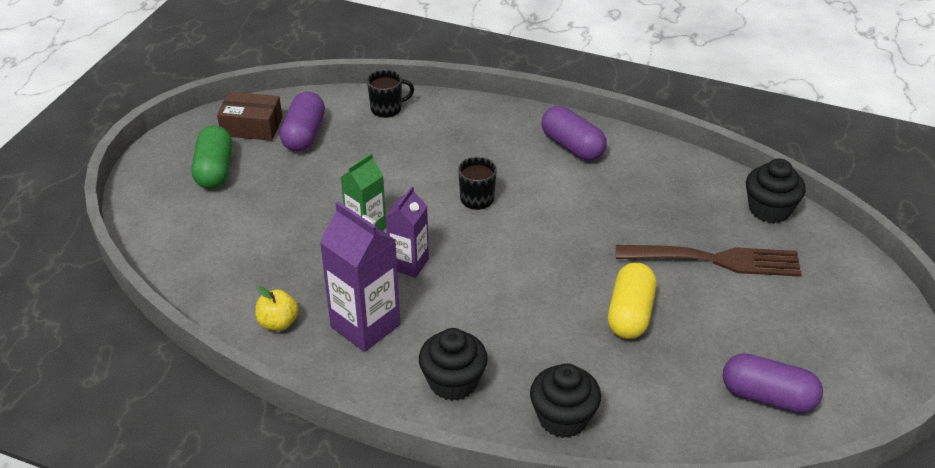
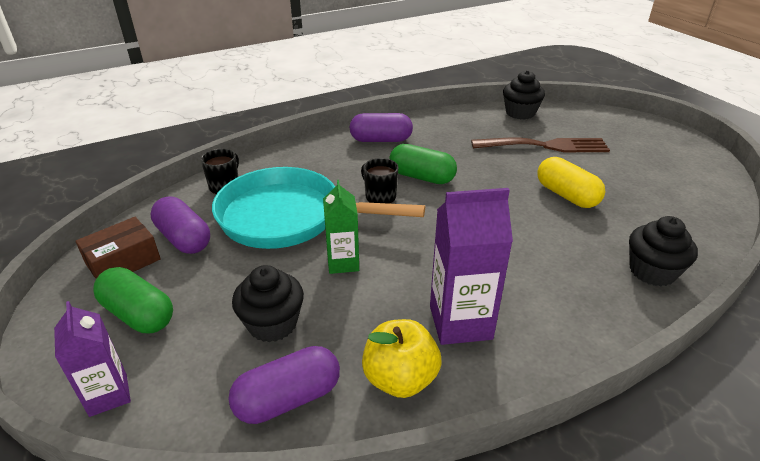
camera: 50 degrees left, 5 degrees down
(278, 323) = (400, 379): yellow apple -> yellow apple, size x1.53
(387, 167) = (288, 217): none -> turquoise pan
(409, 264) = (411, 261): purple carton -> purple carton (108, 395)
(453, 382) = (572, 306): black cupcake -> black cupcake (272, 324)
(540, 205) = (422, 177): none -> green capsule
(716, 260) = (545, 146): brown fork -> brown fork turned 45 degrees clockwise
(768, 397) = (683, 185): purple capsule -> purple capsule (288, 399)

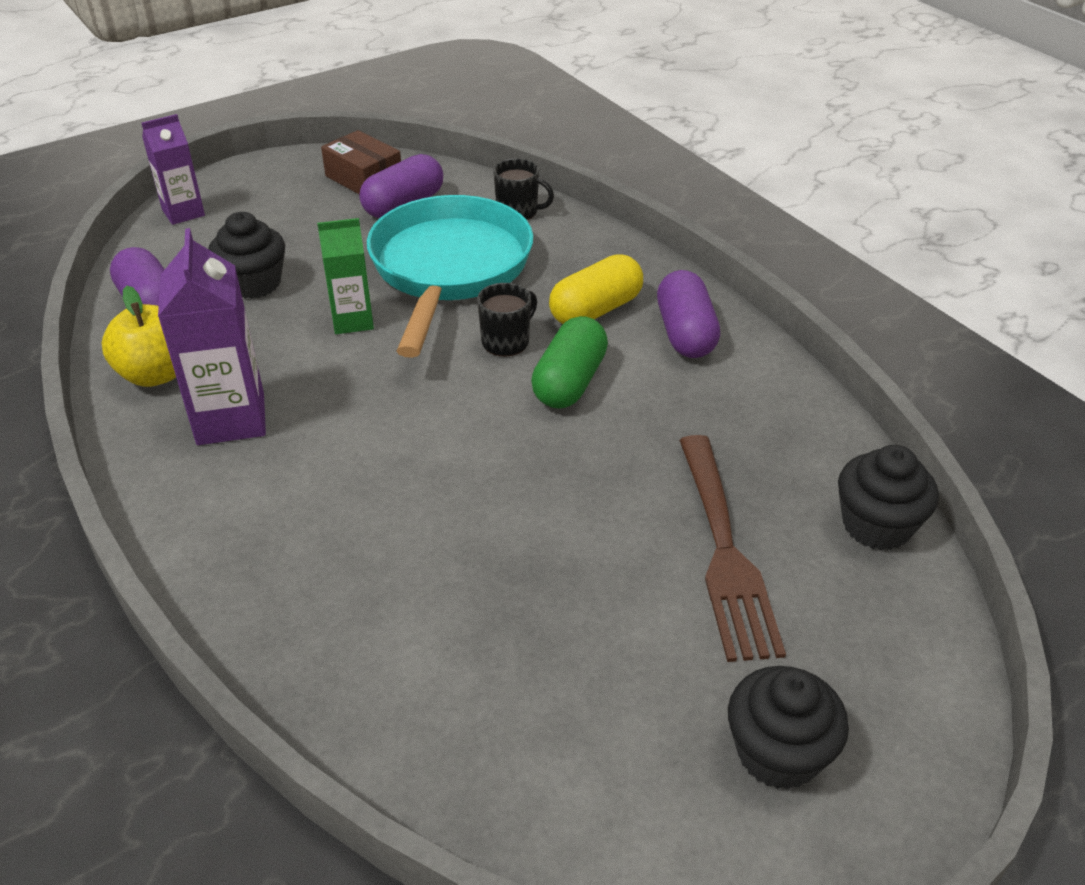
camera: 85 degrees right, 5 degrees up
(138, 314) = (281, 205): green capsule -> none
(566, 195) = (533, 560): yellow capsule -> yellow capsule (596, 310)
(652, 271) = (308, 639): black cupcake -> black cupcake (778, 753)

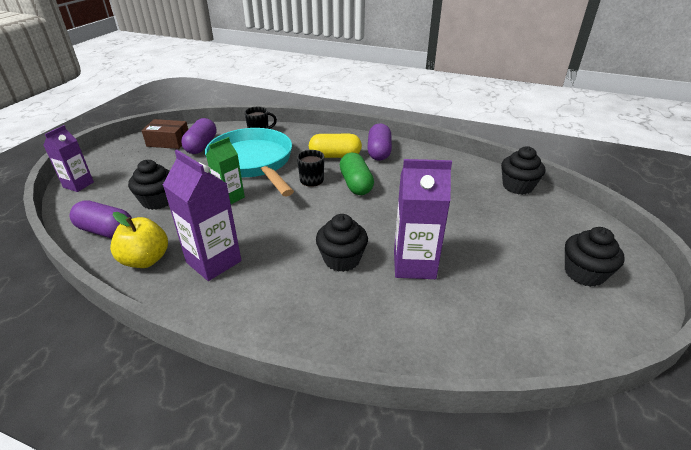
camera: 35 degrees left, 5 degrees down
(400, 505) = (342, 259): none -> black cupcake
(498, 572) = (414, 265): none -> purple carton
(596, 310) = (335, 156): yellow capsule -> yellow capsule turned 75 degrees clockwise
(685, 333) = (379, 152): purple capsule -> purple capsule turned 45 degrees clockwise
(725, 552) = (484, 217): brown fork -> none

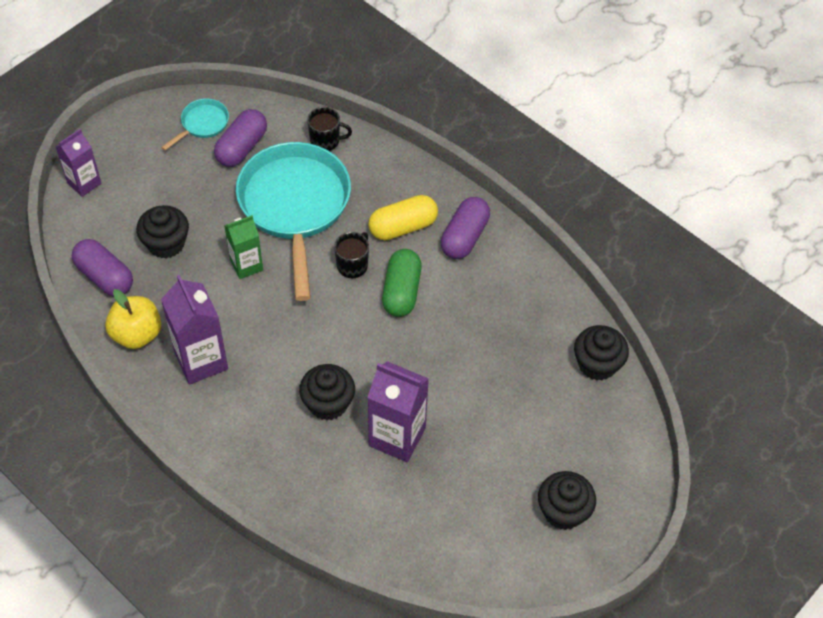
camera: 20 degrees right, 20 degrees up
(168, 142) = (202, 124): brown box -> turquoise pan
(335, 156) = (403, 227): yellow capsule -> yellow capsule turned 45 degrees counterclockwise

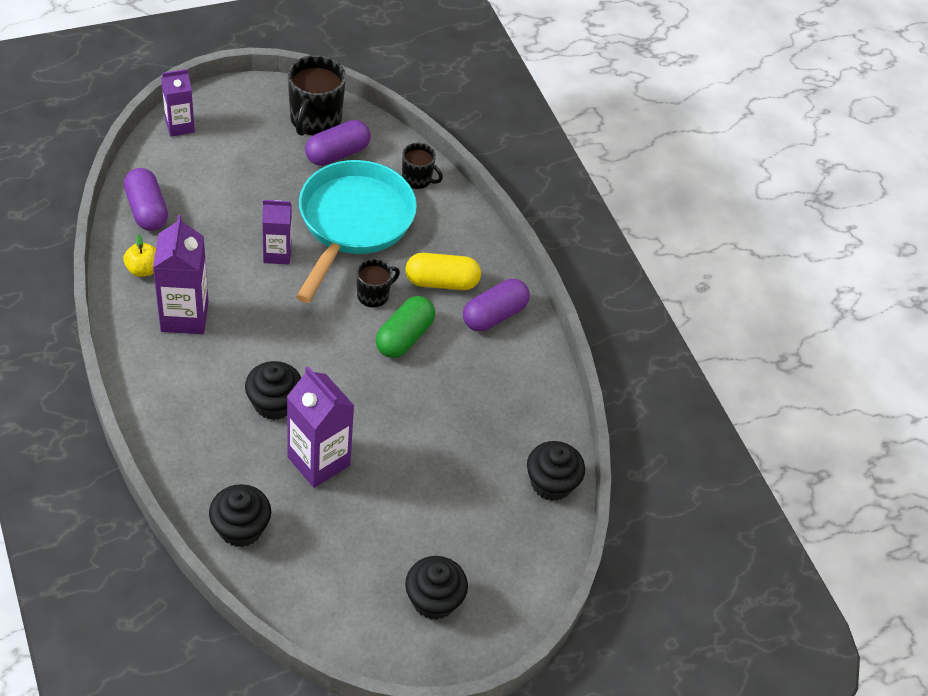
camera: 20 degrees right, 5 degrees down
(137, 334) = (143, 269): yellow apple -> yellow apple, size x0.66
(166, 243) = (218, 205): black cupcake -> black cupcake (241, 528)
(202, 124) = (315, 120): turquoise pan -> black mug
(246, 265) = (277, 254): green carton -> purple carton

